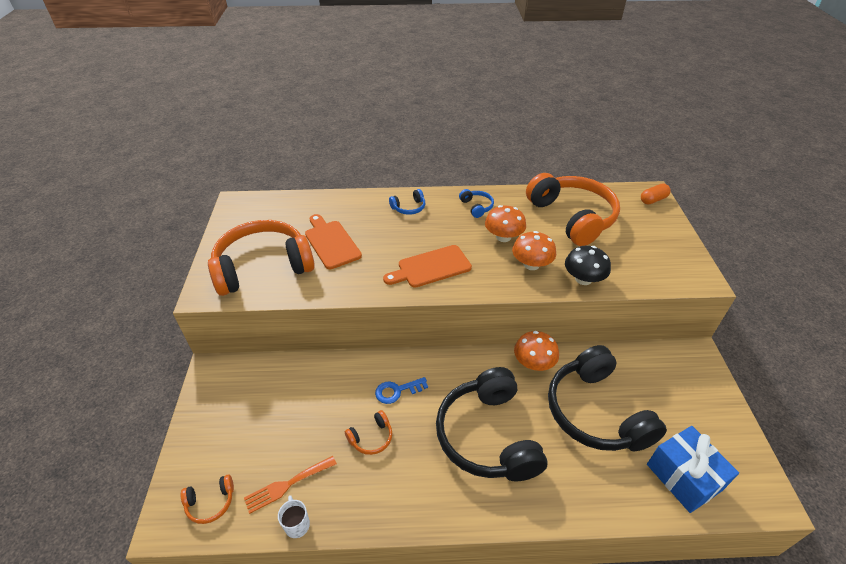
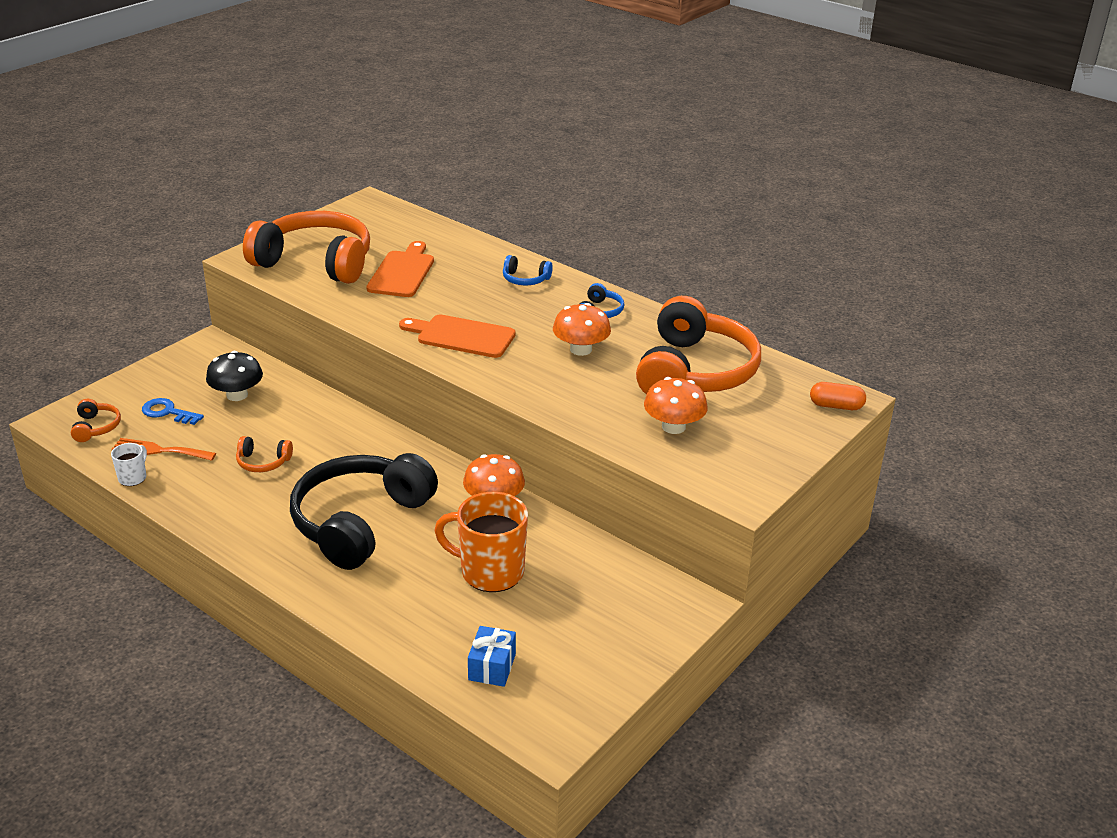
camera: 40 degrees right, 10 degrees down
(210, 503) = (96, 427): orange headphones -> orange headphones turned 120 degrees counterclockwise
(397, 391) = (332, 445): blue key -> blue key (167, 412)
(531, 264) = (567, 385): orange mushroom -> orange mushroom (673, 427)
(583, 279) = (601, 424): black mushroom -> black mushroom (237, 395)
(595, 412) = (490, 572): black headphones -> orange mug
(683, 477) = (492, 667): blue gift -> blue gift, size x0.59

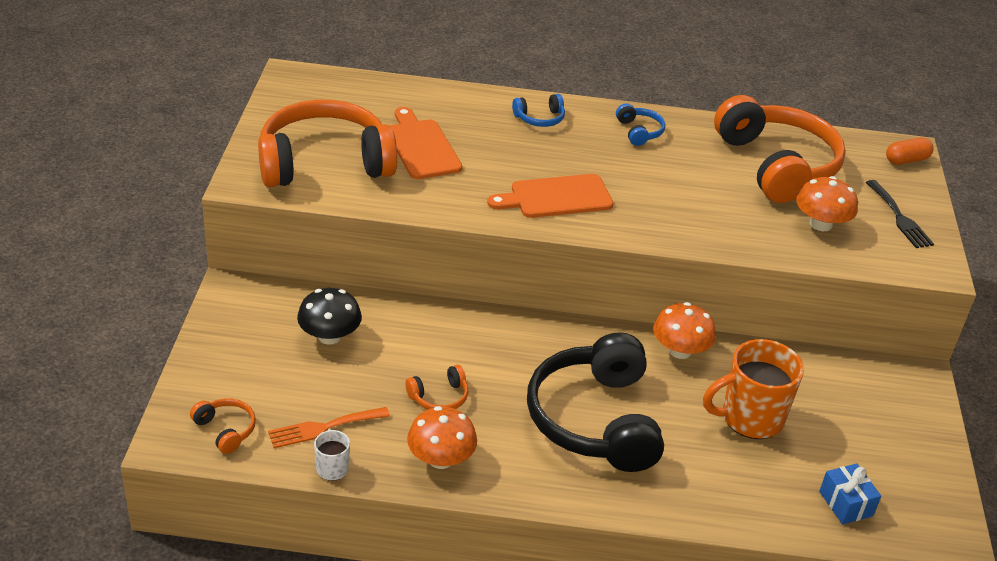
camera: 35 degrees left, 5 degrees up
(167, 412) = (281, 382): blue key -> none
(581, 349) = (668, 175): orange mushroom -> orange mushroom (441, 459)
(761, 447) = (899, 217): none -> black fork

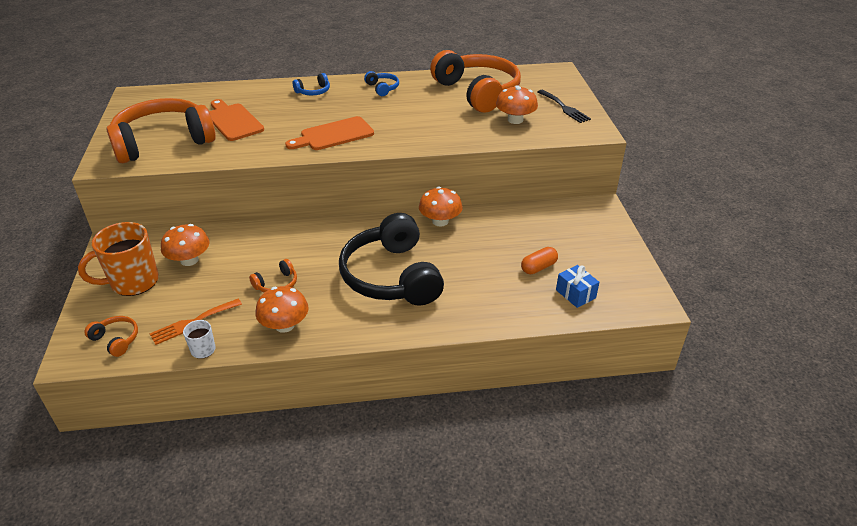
camera: 10 degrees left, 0 degrees up
(329, 336) = (189, 260): black mushroom -> orange mushroom
(750, 418) = (497, 253): orange mug -> orange mug (133, 282)
(906, 160) = (559, 76): orange capsule -> orange capsule (538, 267)

